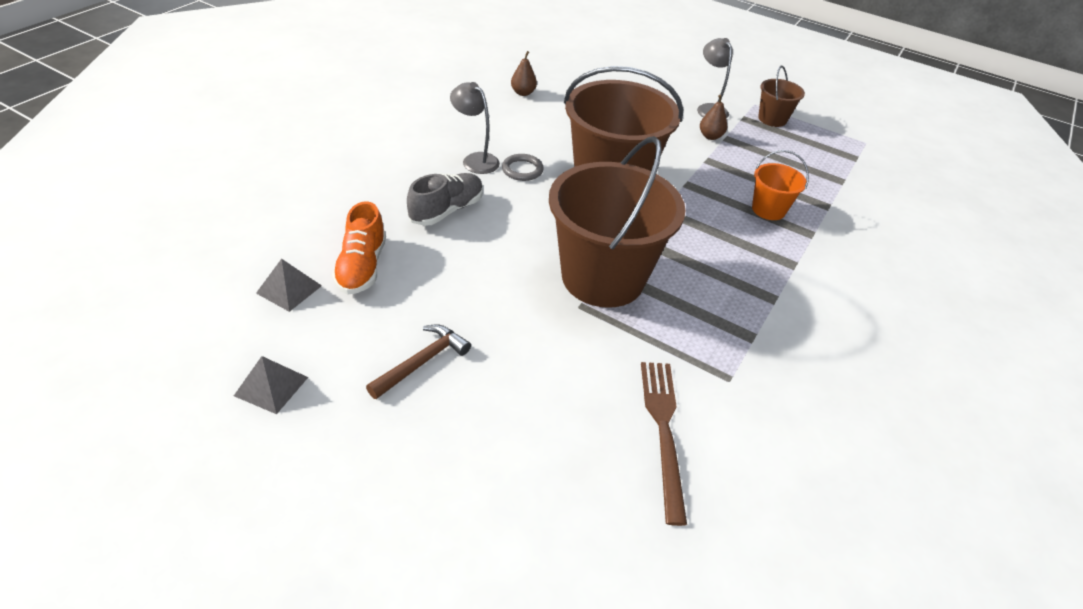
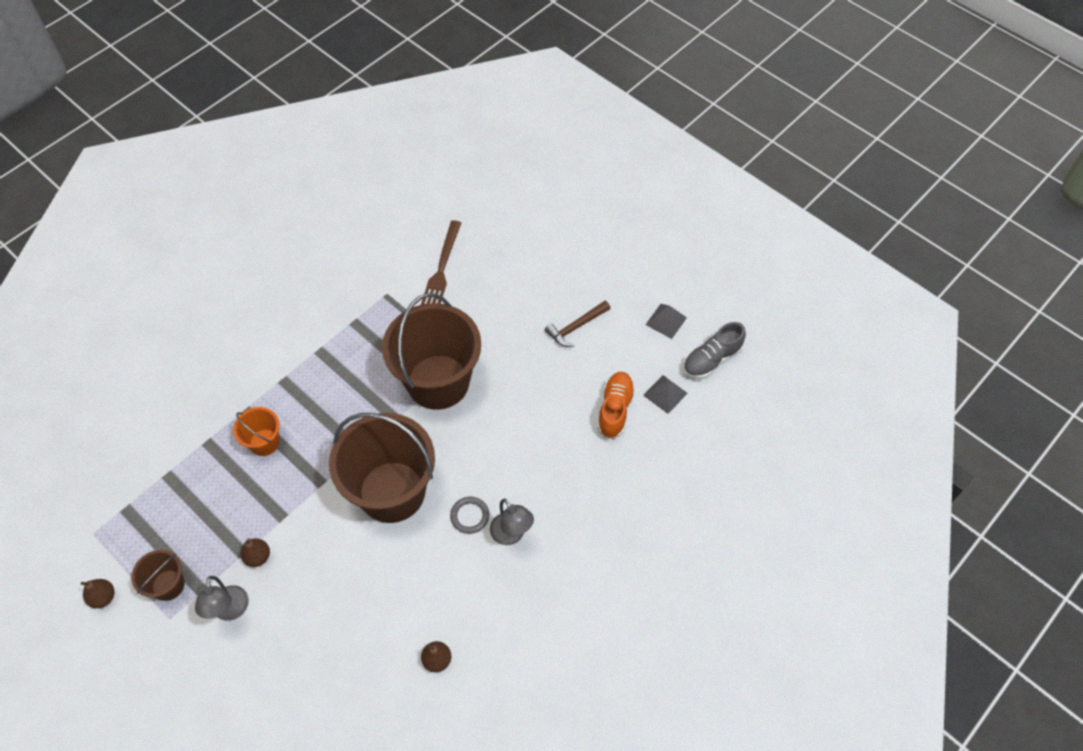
camera: 165 degrees left, 15 degrees up
(446, 210) = (546, 466): grey shoe -> grey shoe (711, 360)
(817, 111) = (103, 597): none -> brown pear

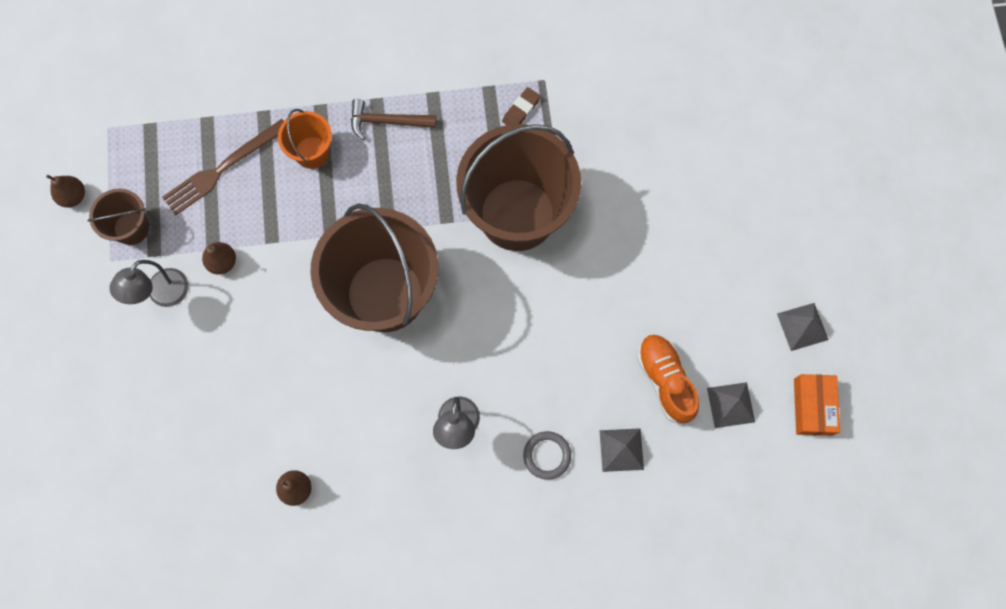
camera: 40 degrees right, 15 degrees up
(387, 320) = (521, 110): none -> brown eraser
(441, 269) = (620, 92): brown fork -> brown fork (223, 169)
(470, 516) = (435, 376): grey ring -> grey ring (547, 455)
(576, 327) = (702, 261): brown hammer -> brown hammer (387, 122)
(615, 409) = (665, 380): orange shoe -> orange shoe turned 75 degrees counterclockwise
(625, 469) = (621, 449): none -> grey pyramid
(711, 360) = (813, 407): grey shoe -> orange box

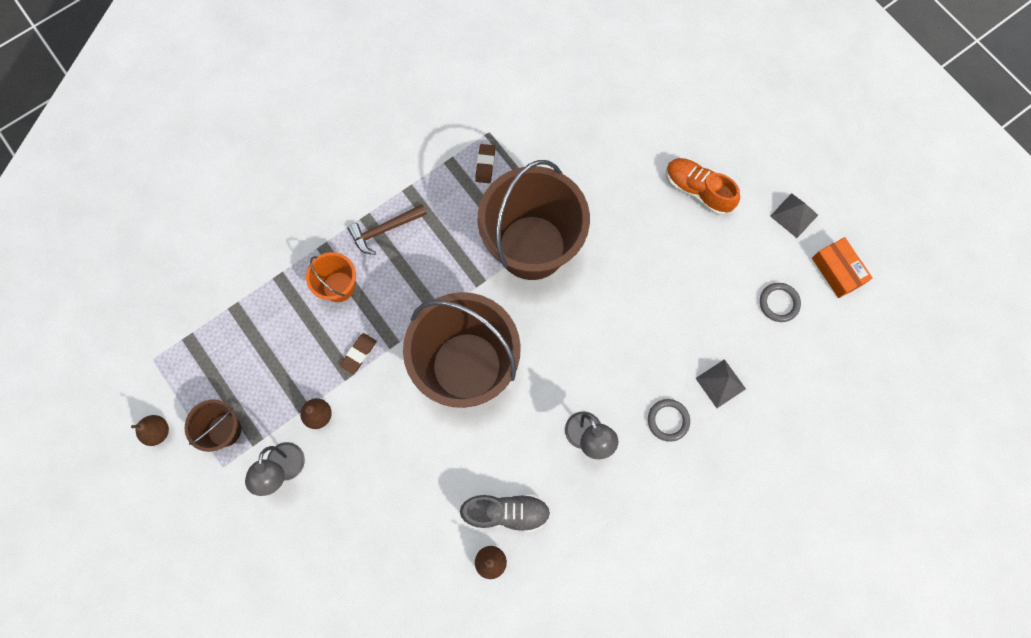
camera: 30 degrees left, 0 degrees up
(223, 169) = (272, 339): brown fork -> none
(293, 226) = (359, 354): none -> brown eraser
(338, 452) = (506, 512): none -> grey shoe
(665, 380) = (720, 312): orange shoe -> orange shoe (698, 190)
(731, 405) = (779, 303): grey pyramid -> grey ring

